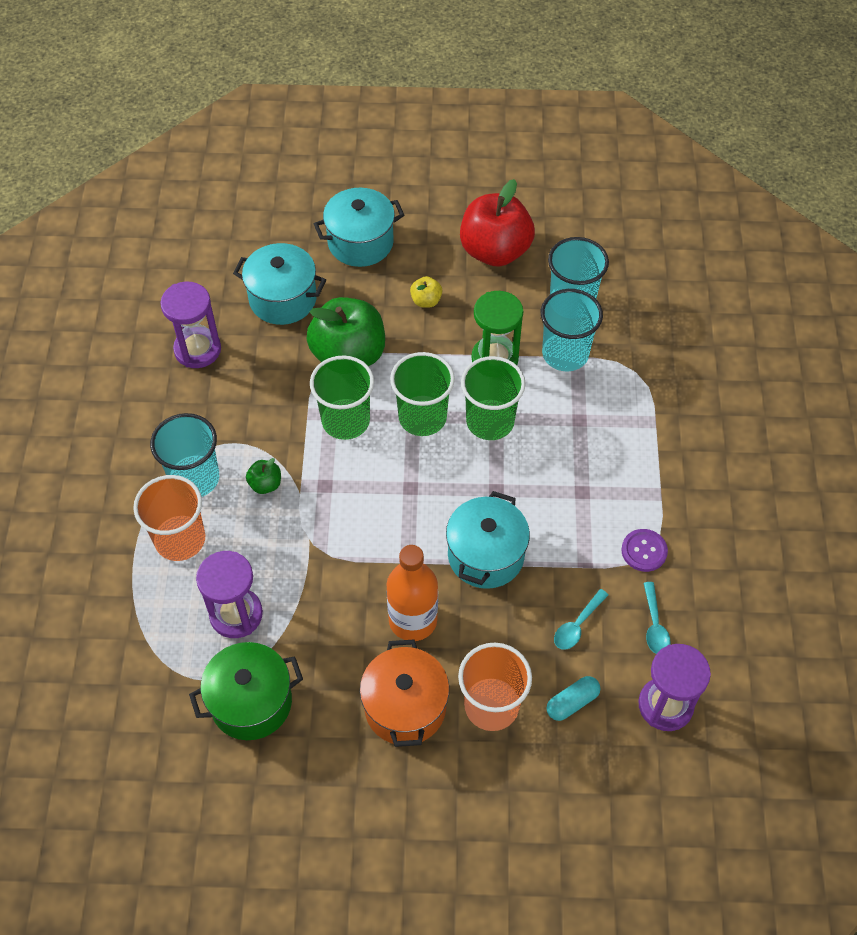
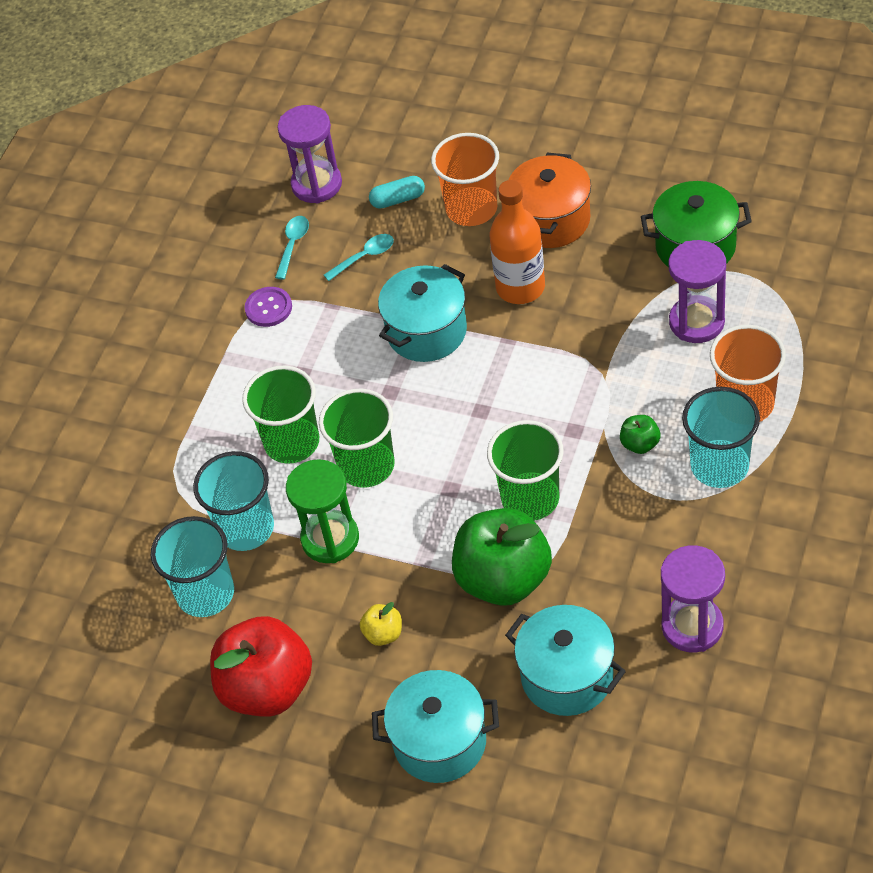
camera: 155 degrees left, 5 degrees down
(422, 417) = (440, 485): green cup -> green cup (292, 442)

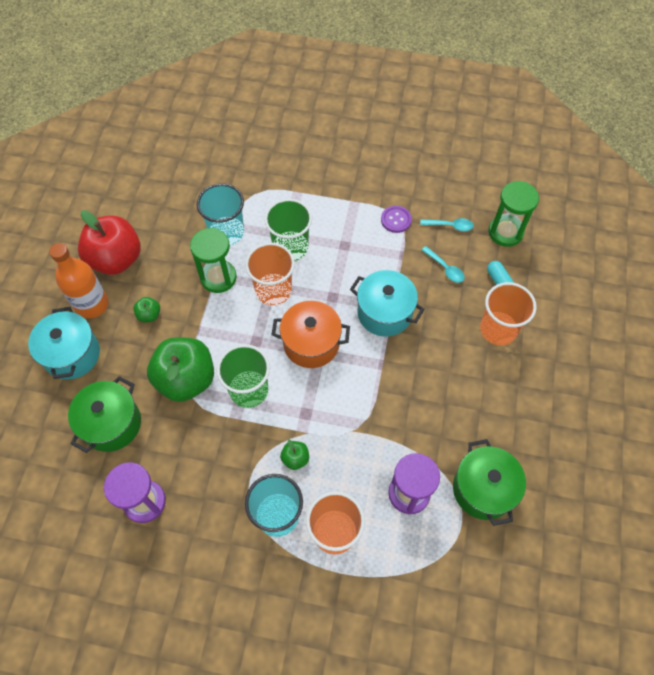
camera: 75 degrees right, 10 degrees up
(205, 593) = (181, 219): turquoise cup -> none
(317, 184) = (505, 232): purple hourglass -> green hourglass
(366, 466) = (273, 290): green cup -> orange cup
(383, 634) = (149, 315): yellow apple -> green apple
(520, 287) = (429, 368): orange bottle -> orange bottle (92, 304)
(551, 220) = (495, 383): orange pot -> orange pot (311, 343)
(567, 676) = (112, 424): turquoise pot -> green pot

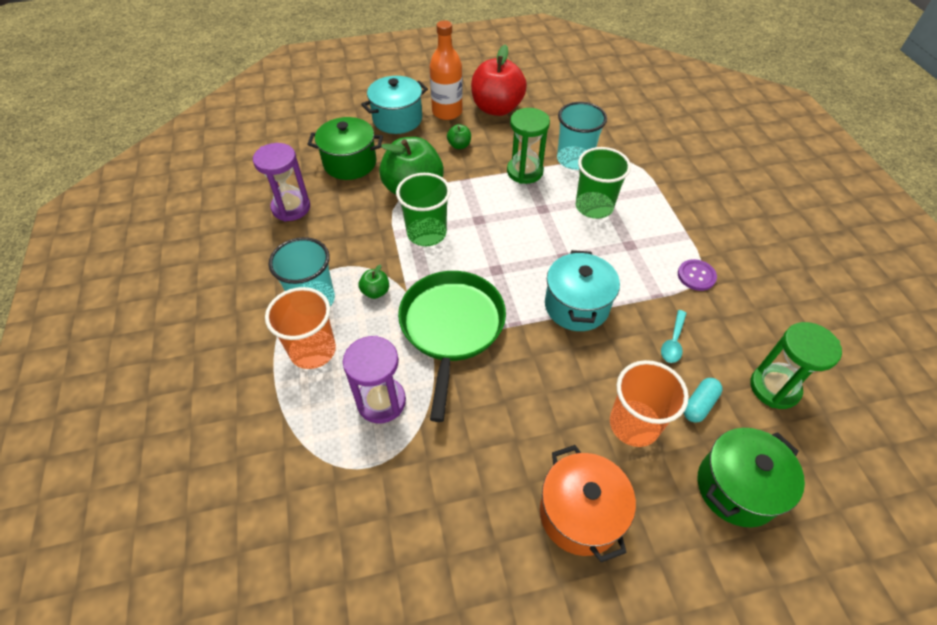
camera: 65 degrees right, 10 degrees down
(273, 290) = (539, 212): orange cup -> none
(311, 343) = (502, 259): orange pot -> orange pot (580, 514)
(362, 412) = (451, 327): none -> green pan
(450, 226) = (732, 328): turquoise spoon -> none
(483, 489) = (419, 477): green pot -> green pot (736, 488)

